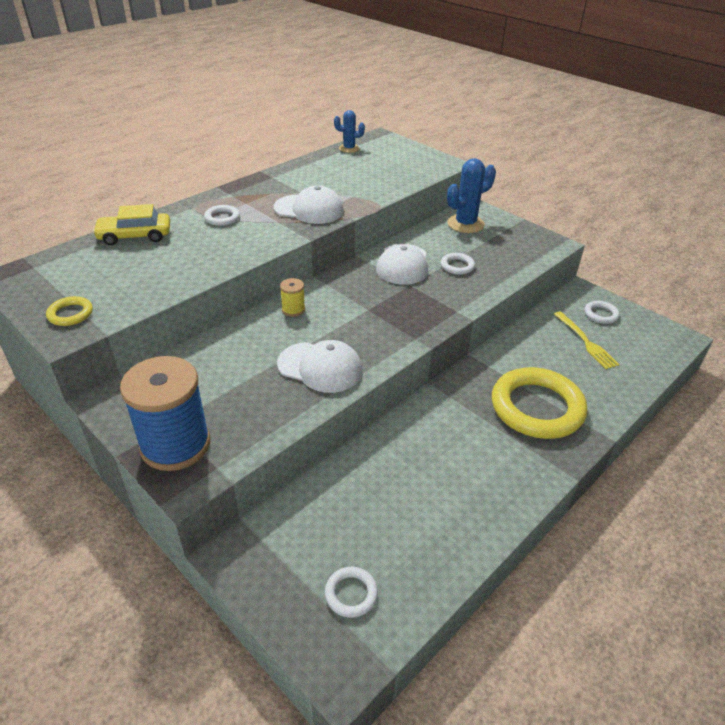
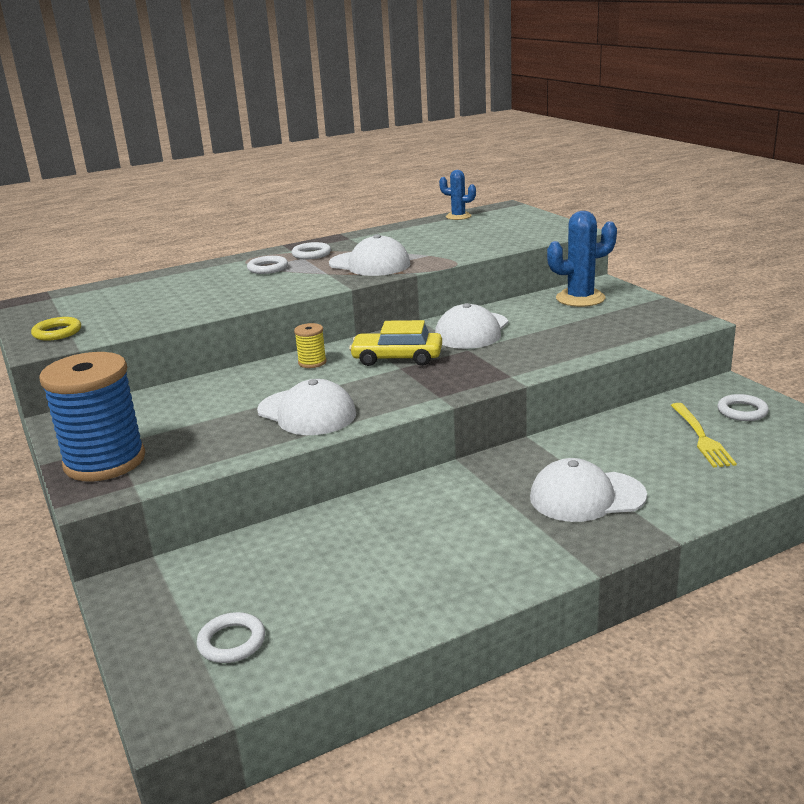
camera: 20 degrees right, 15 degrees down
(135, 236) = (166, 279): yellow car -> yellow car (397, 358)
(457, 266) = (541, 336): white ring -> white ring (311, 254)
(537, 408) = (586, 496): yellow ring -> white cap

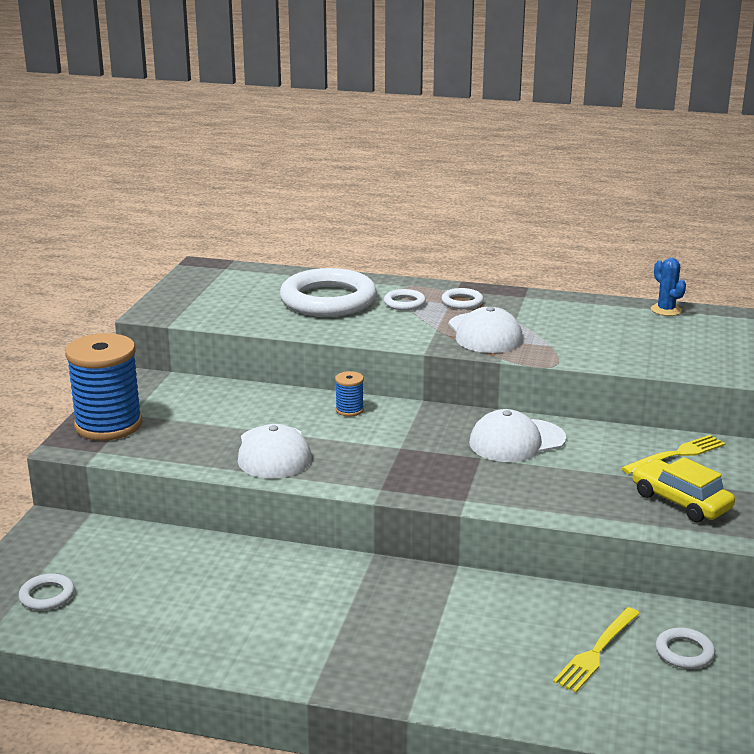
camera: 40 degrees right, 0 degrees up
(57, 332) = (179, 304): yellow ring -> none
(199, 286) = (328, 300): none -> white ring
(312, 362) = (349, 410): yellow spool -> blue spool
(397, 358) = (413, 437): yellow car -> yellow car (680, 501)
(580, 298) = (677, 454): blue cactus -> yellow fork
(586, 496) = (408, 641): white cap -> none

